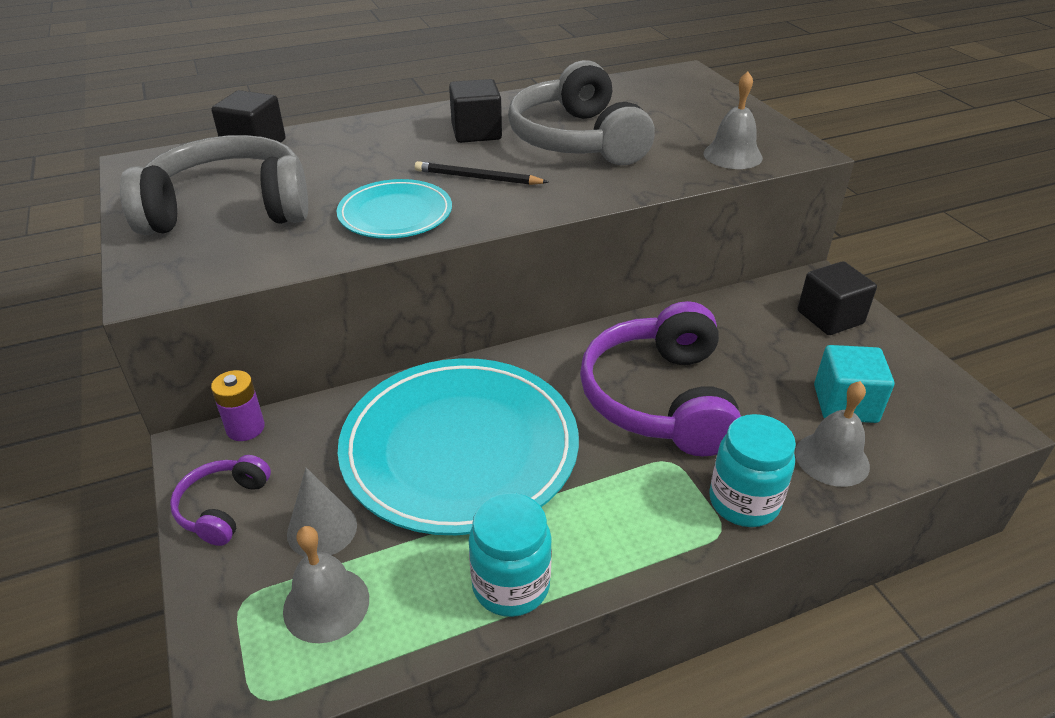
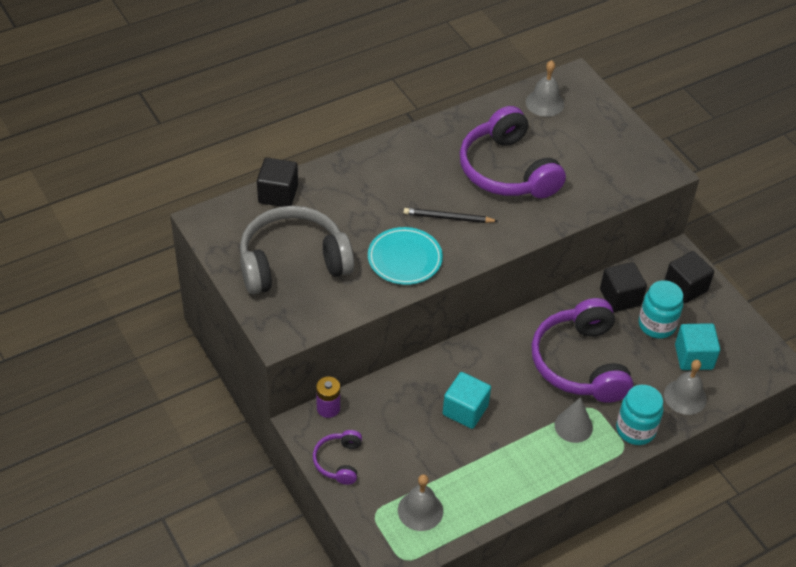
camera: 10 degrees left, 10 degrees up
(322, 529) = (401, 469): grey cone -> grey cone (573, 426)
(460, 448) = (465, 410): turquoise plate -> turquoise cube
(476, 132) = (433, 167): black cube -> black cube (620, 297)
(511, 585) = (515, 491): turquoise jar -> turquoise jar (656, 325)
(577, 140) = (507, 170): grey headphones -> purple headphones
(732, 155) = (617, 180): grey bell -> grey bell (544, 103)

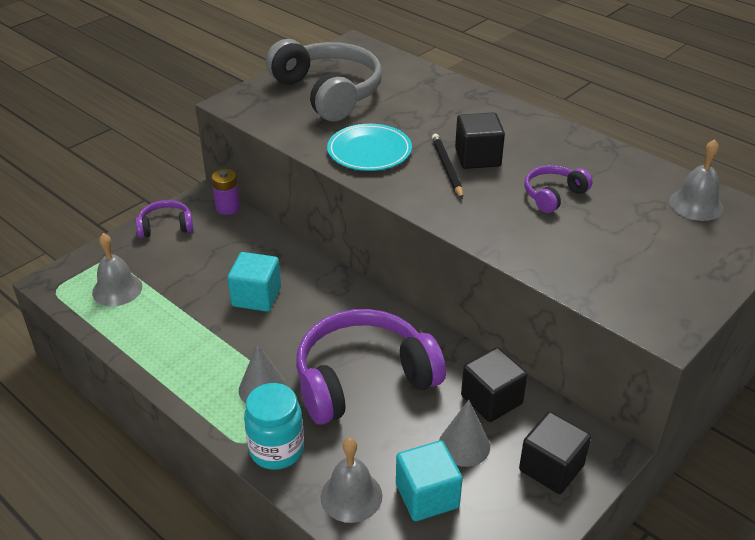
camera: 75 degrees right, 10 degrees down
(278, 194) = (411, 70): black cube -> black cube (477, 157)
(507, 170) = (553, 195): purple headphones -> purple headphones, size x0.48
(656, 325) = (464, 445): turquoise jar -> grey cone

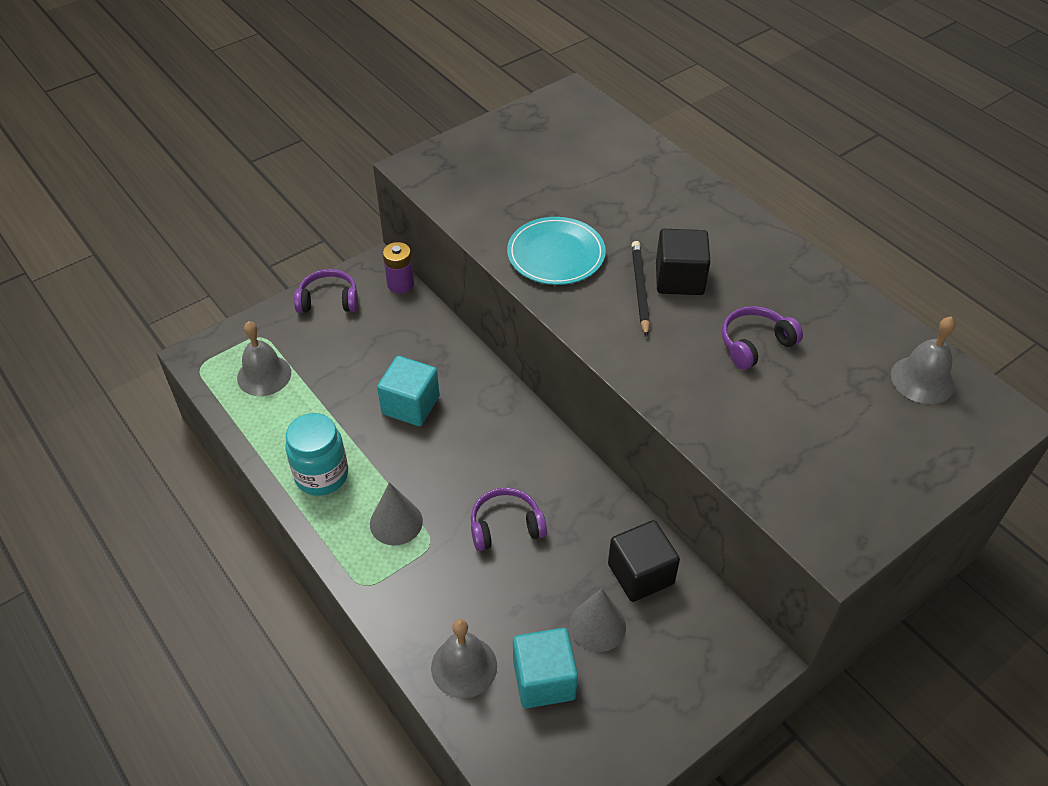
camera: 10 degrees right, 10 degrees up
(276, 450) = (397, 599): turquoise jar -> turquoise jar (321, 475)
(328, 92) = (527, 164): grey headphones -> none
(363, 379) = (505, 526): purple headphones -> purple headphones, size x0.48
(551, 468) = (686, 668): black cube -> none

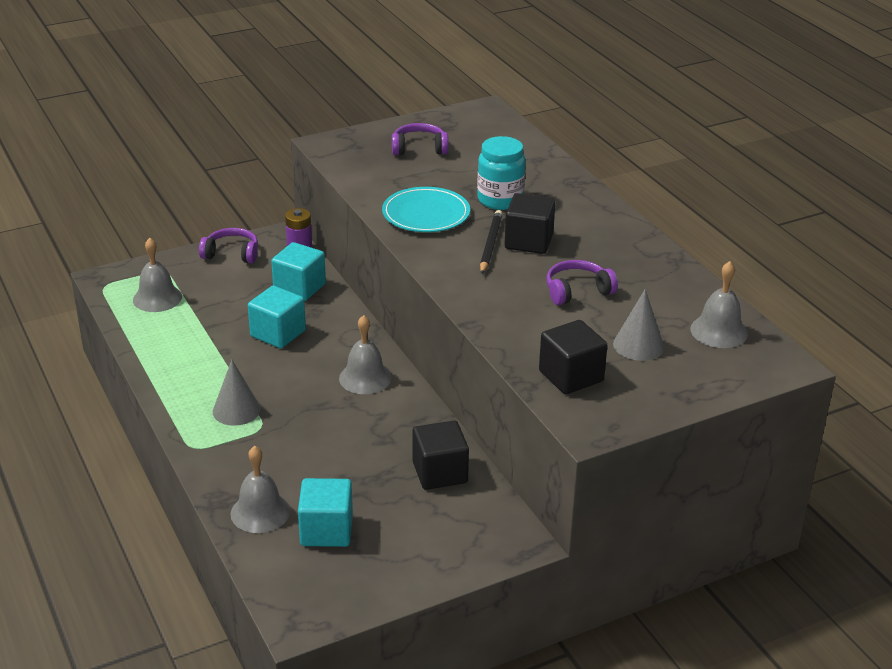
camera: 10 degrees right, 15 degrees down
(321, 475) = (183, 371): turquoise jar -> turquoise jar (500, 200)
(415, 337) = (299, 288): none -> turquoise cube
(505, 526) = (331, 425): purple headphones -> purple headphones (419, 148)
(522, 453) = (365, 378): none -> grey bell
(597, 625) = (387, 501): grey cone -> grey cone (638, 345)
(791, 473) = (571, 376): none -> black cube

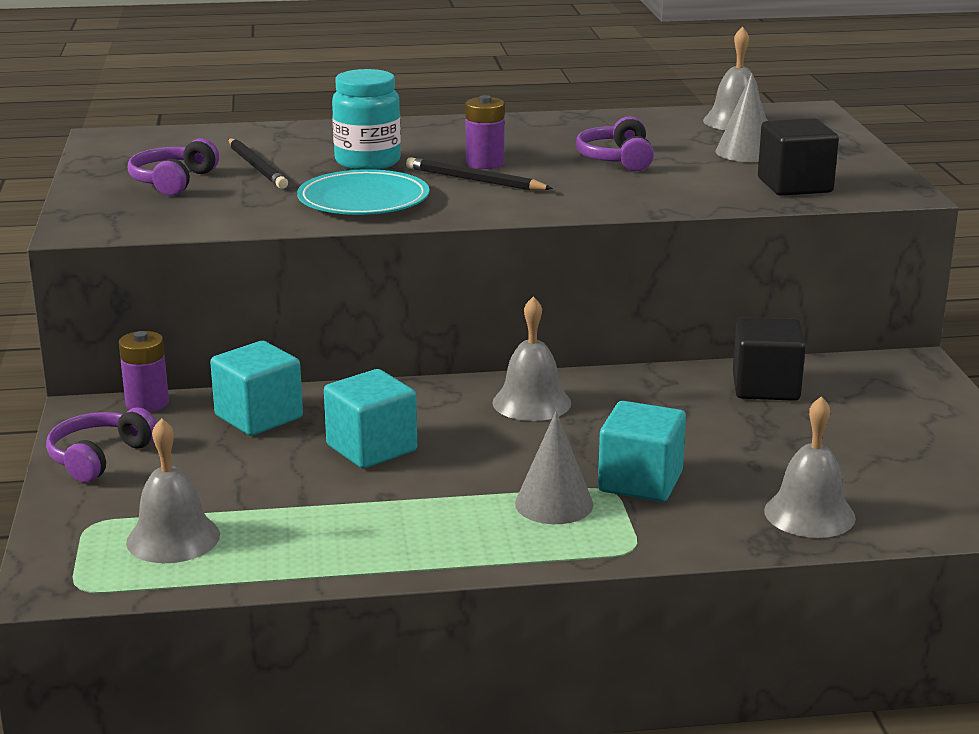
camera: 70 degrees left, 10 degrees down
(326, 530) = (862, 472): turquoise cube -> turquoise cube (640, 482)
(463, 166) = (256, 167): none -> black pencil
(528, 241) = (485, 163): black cube -> purple battery

